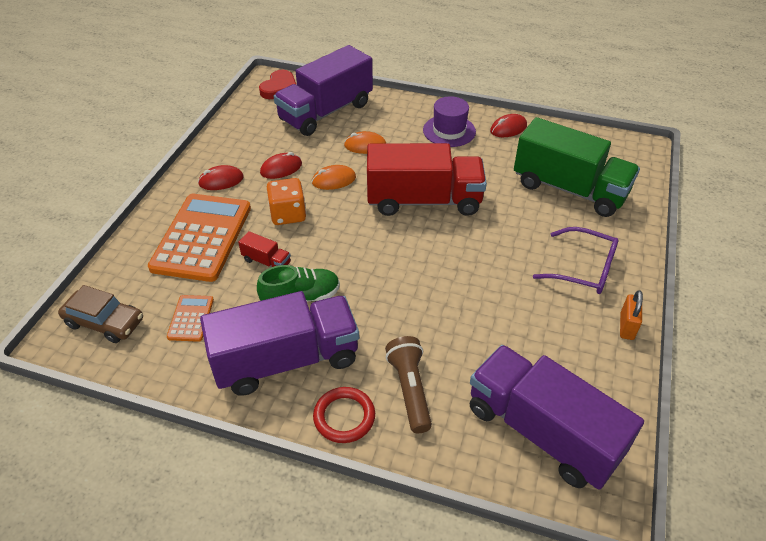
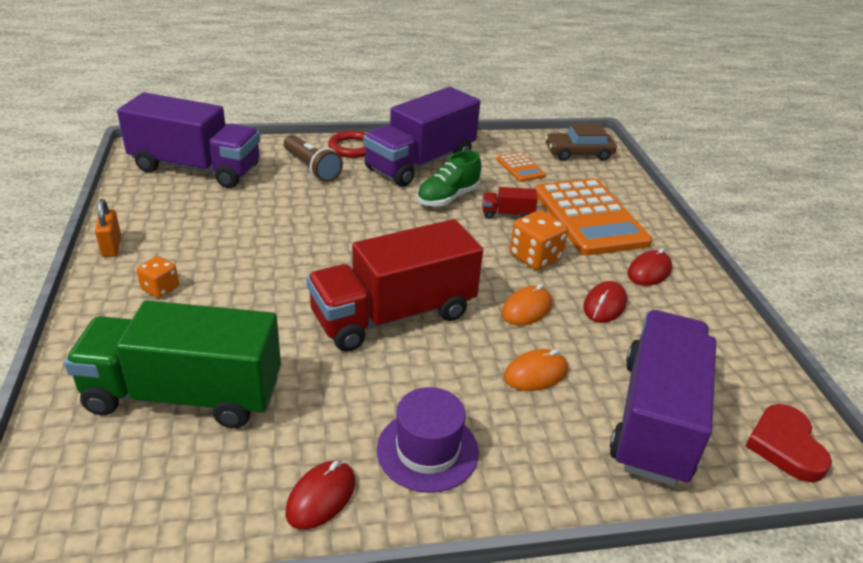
camera: 150 degrees right, 10 degrees down
(583, 269) = (160, 288): purple glasses -> orange dice

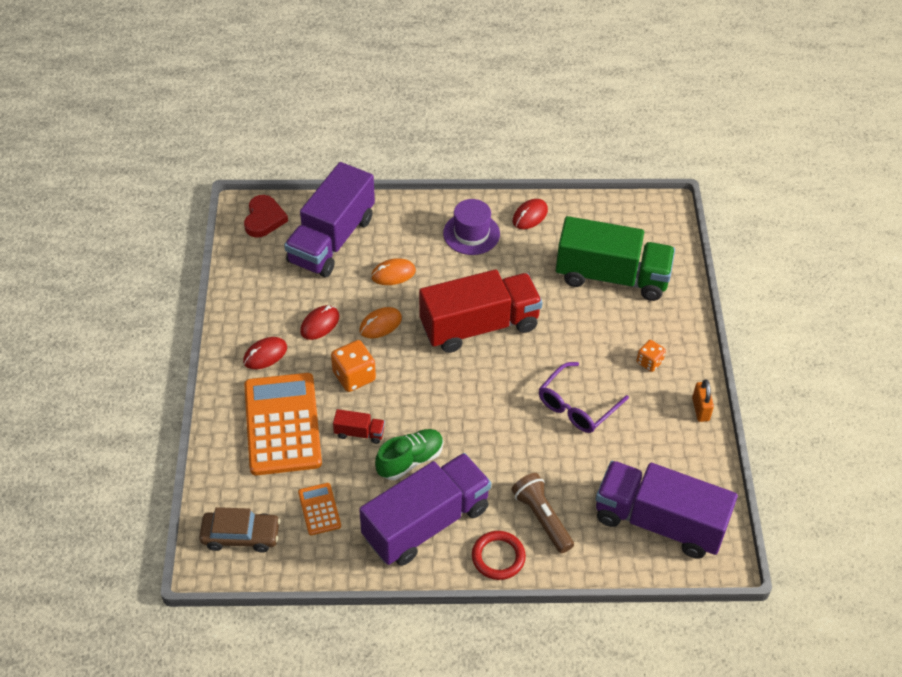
camera: 170 degrees left, 15 degrees up
(266, 243) = (577, 406): none -> purple glasses

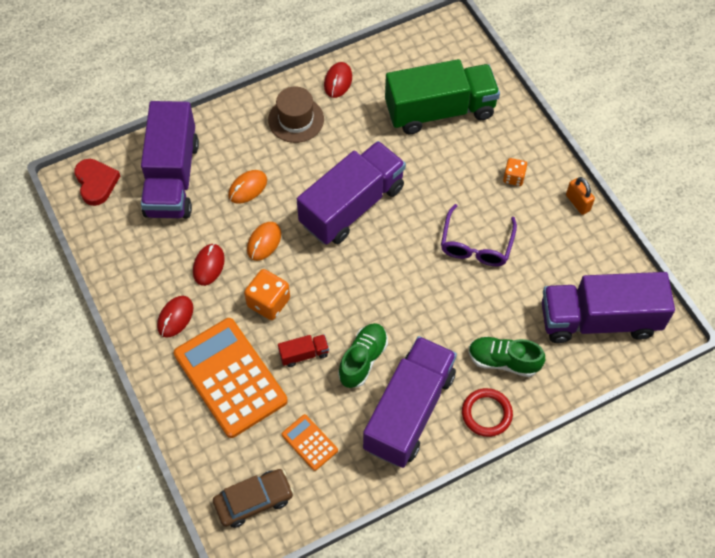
camera: 25 degrees left, 10 degrees up
(471, 233) = (296, 119): purple hat -> brown hat
(479, 326) = (352, 206): red truck -> purple truck
(542, 518) = (503, 361): brown flashlight -> green shoe

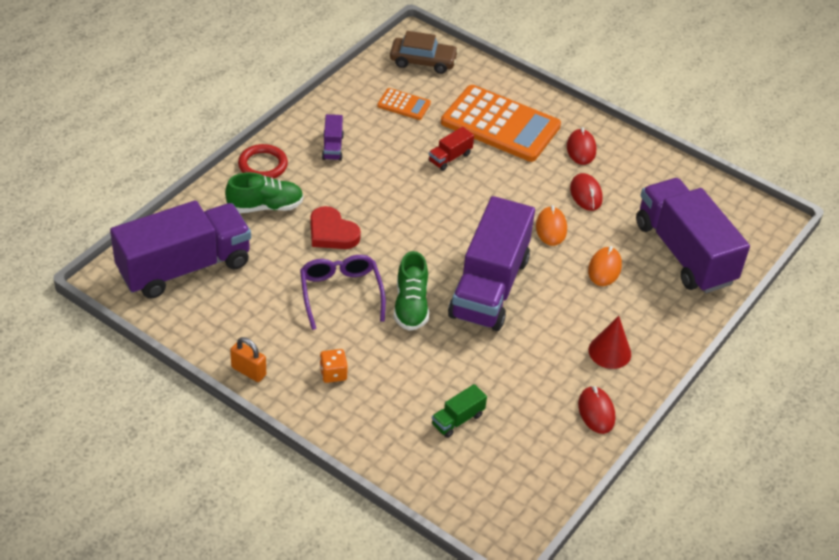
camera: 150 degrees right, 15 degrees down
(96, 183) = (749, 225): red heart -> red heart (332, 232)
(254, 500) = (423, 61): brown car -> brown car turned 120 degrees counterclockwise
(268, 302) = (509, 184): orange dice -> none
(296, 119) = (609, 352): brown hat -> red cone
(363, 360) = (395, 169): green shoe -> green shoe (411, 306)
(409, 411) = (332, 147): purple truck -> purple truck, size x0.40
(440, 111) = (457, 420): green truck -> green truck, size x0.40

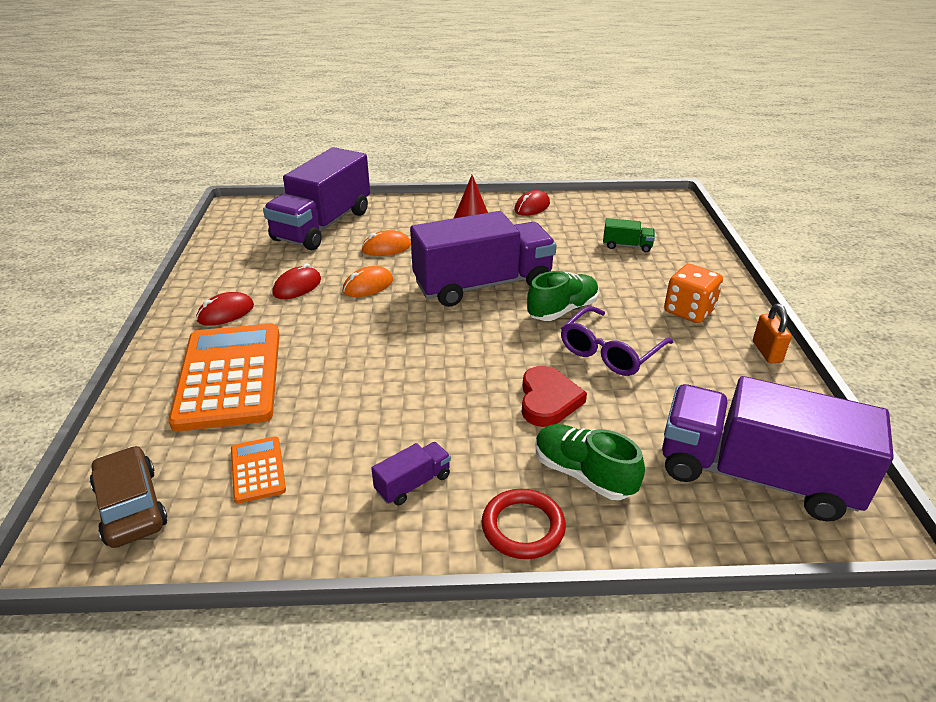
camera: 125 degrees left, 10 degrees down
(333, 374) = (689, 311): orange dice -> orange dice, size x1.61
(450, 157) = (329, 383): red truck -> none

